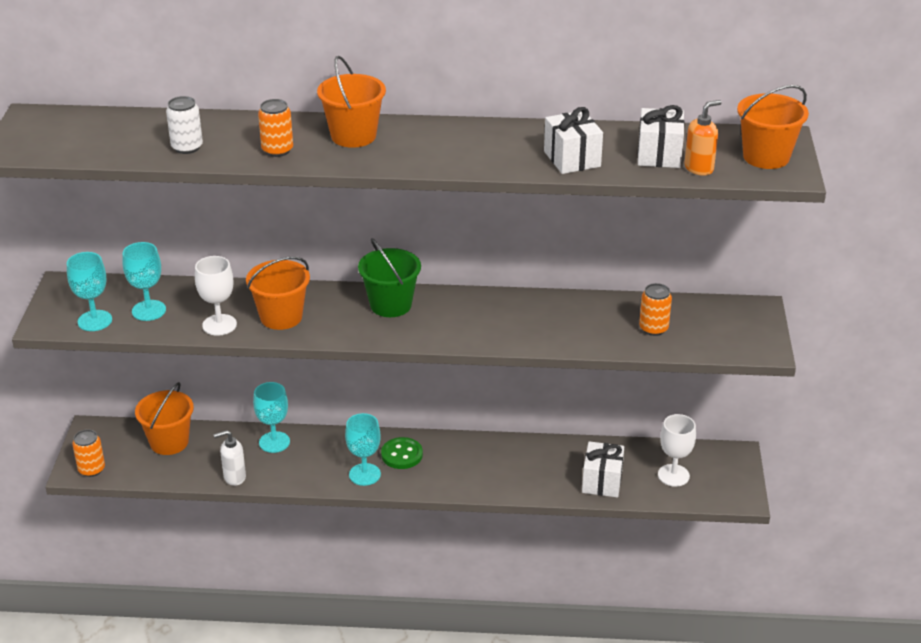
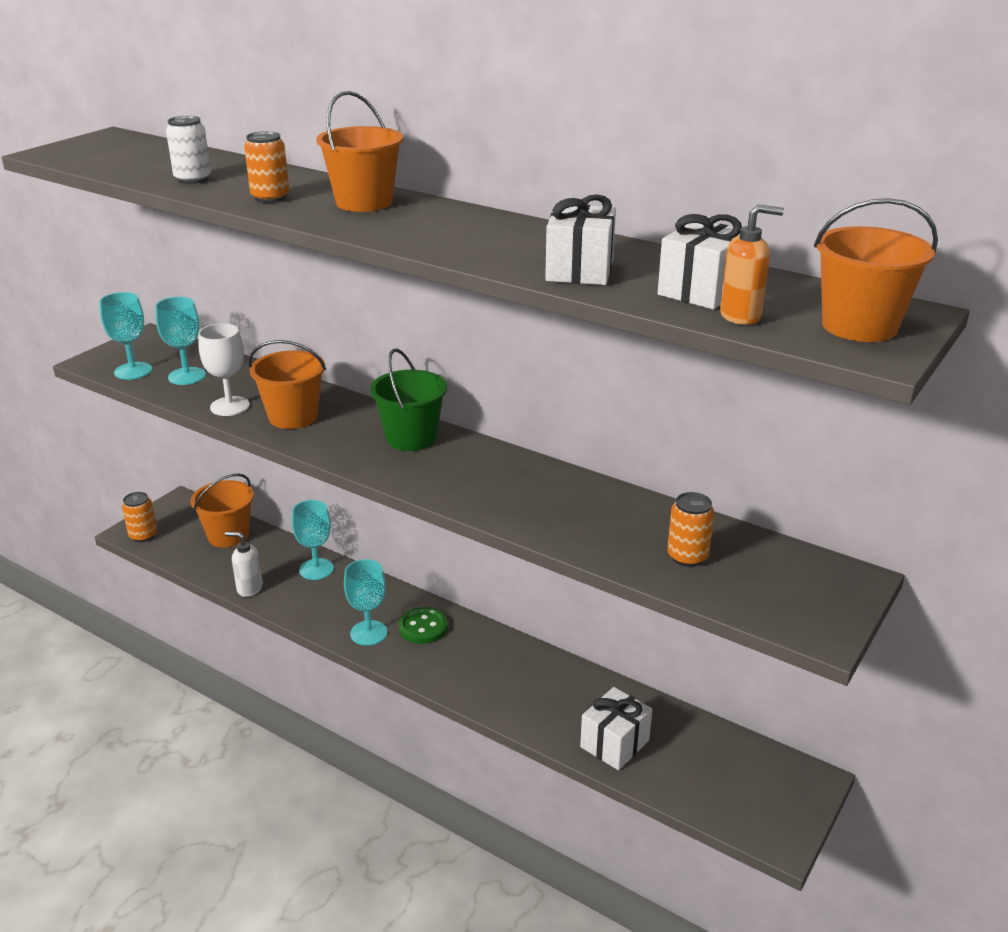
camera: 30 degrees right, 5 degrees down
(673, 475) = (709, 772): white goblet -> none

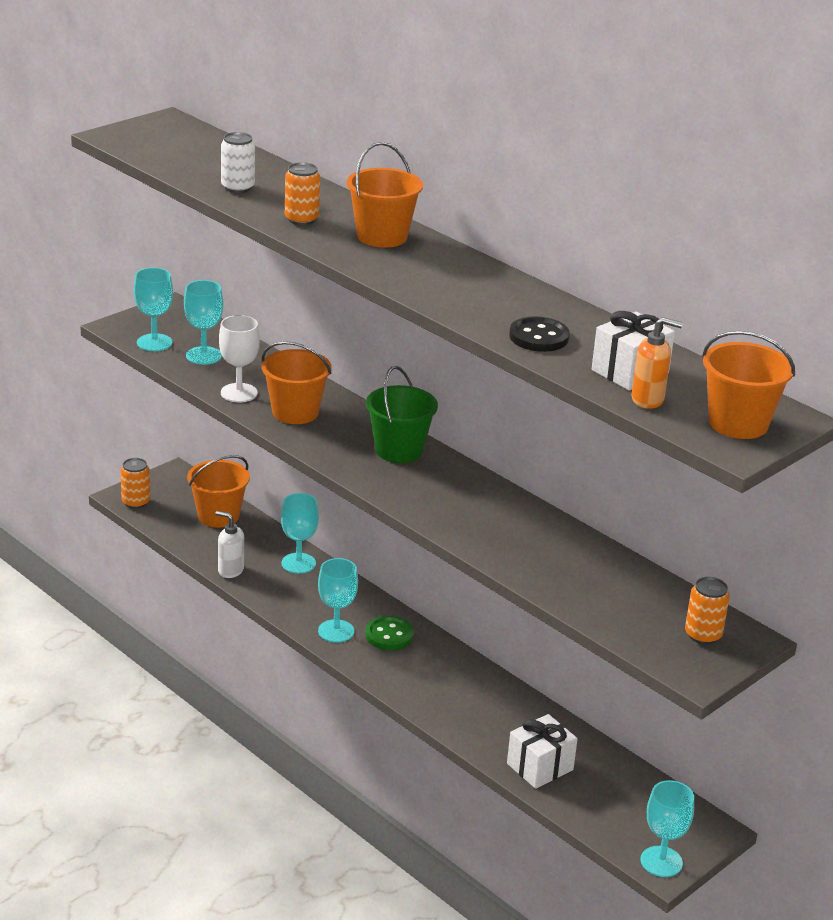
camera: 10 degrees right, 0 degrees up
(579, 270) = (539, 337): white gift -> black button
(687, 556) = (610, 596): orange can -> orange can (703, 635)
(776, 830) = (661, 861): none -> turquoise goblet

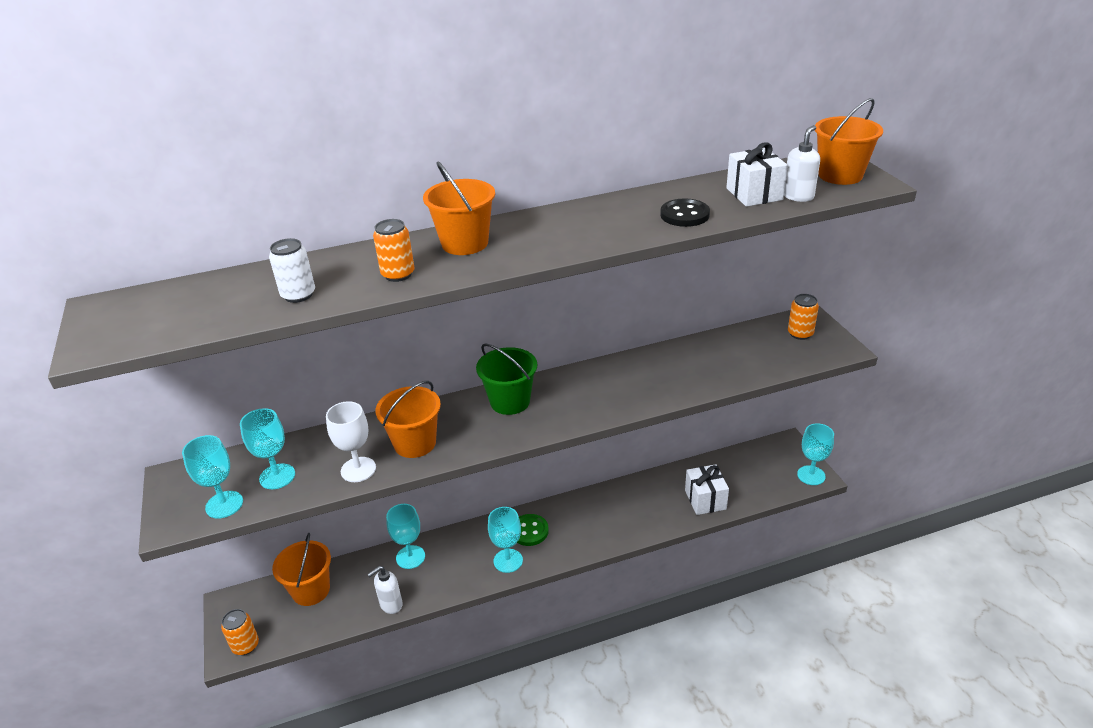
camera: 60 degrees left, 5 degrees up
(648, 400) = (798, 196): orange soap dispenser -> white soap dispenser

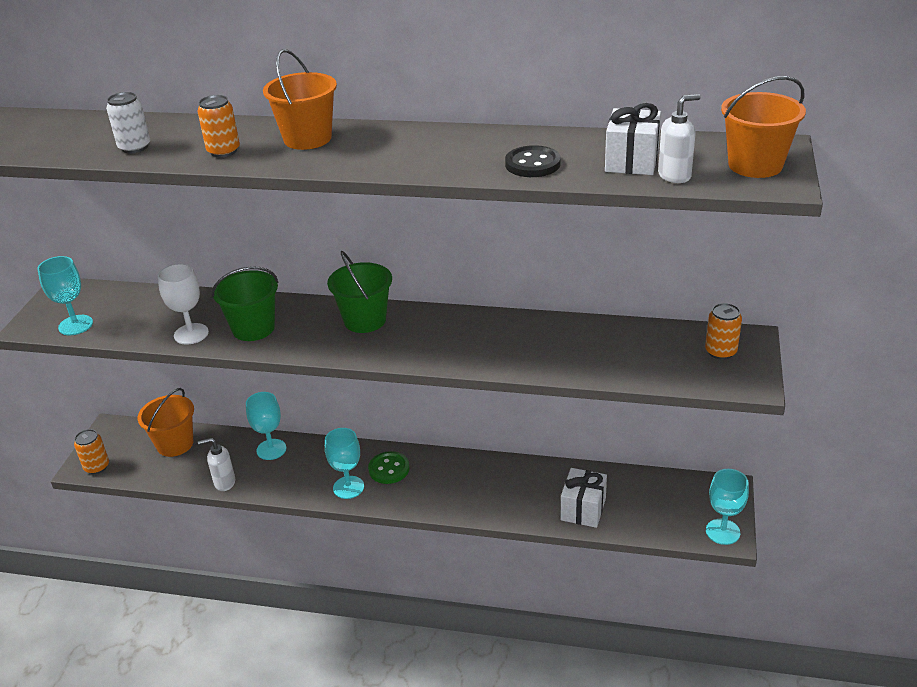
camera: 30 degrees right, 0 degrees up
(277, 476) = (130, 317): turquoise goblet -> none
(415, 443) = (253, 328): orange bucket -> green bucket

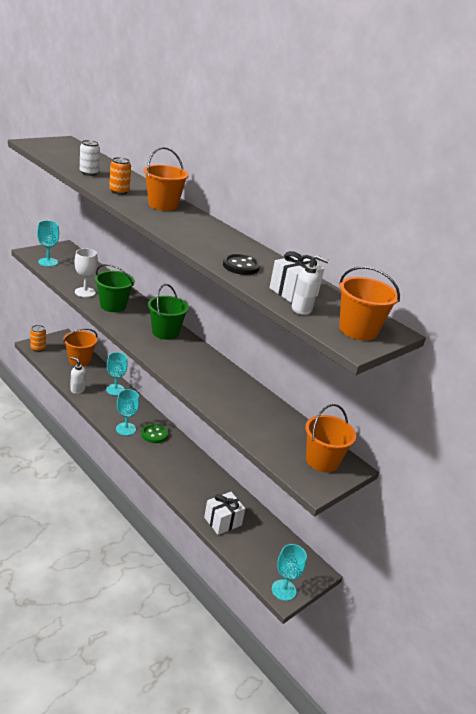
camera: 30 degrees right, 5 degrees down
(720, 352) = (322, 460): orange can -> orange bucket

